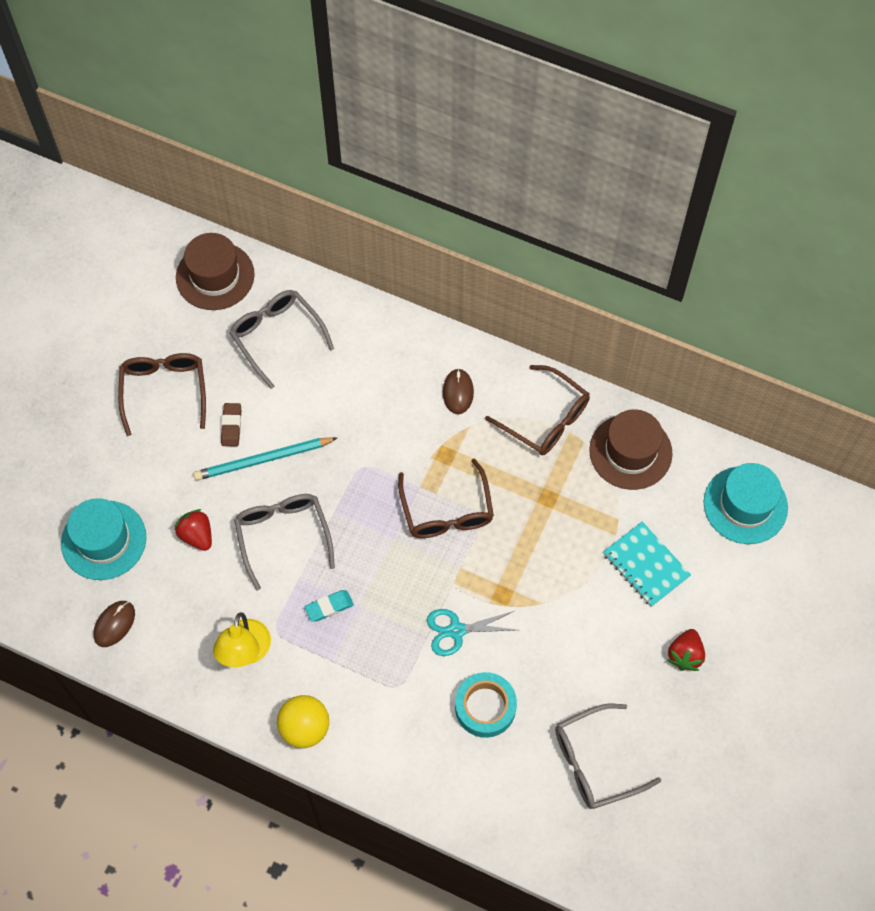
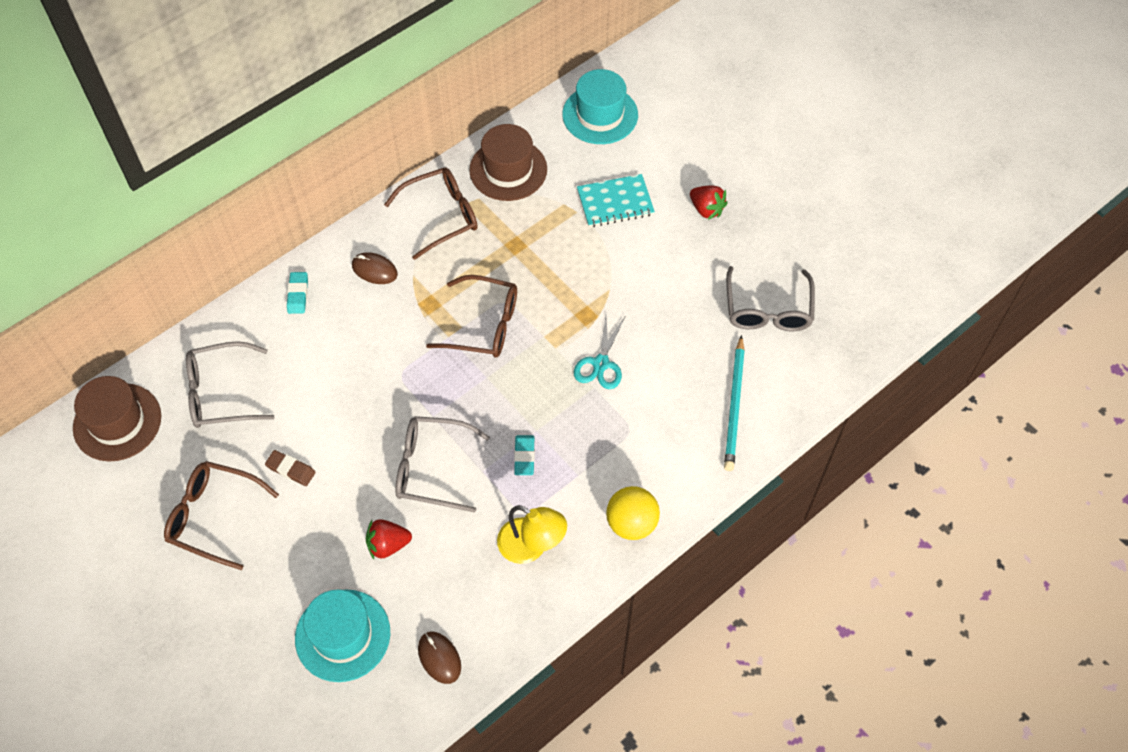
camera: 65 degrees left, 5 degrees down
(263, 460) = (343, 455): turquoise pencil -> turquoise pencil (734, 406)
(401, 344) = (298, 294): none -> turquoise eraser
(485, 707) = (682, 370): turquoise tape -> none

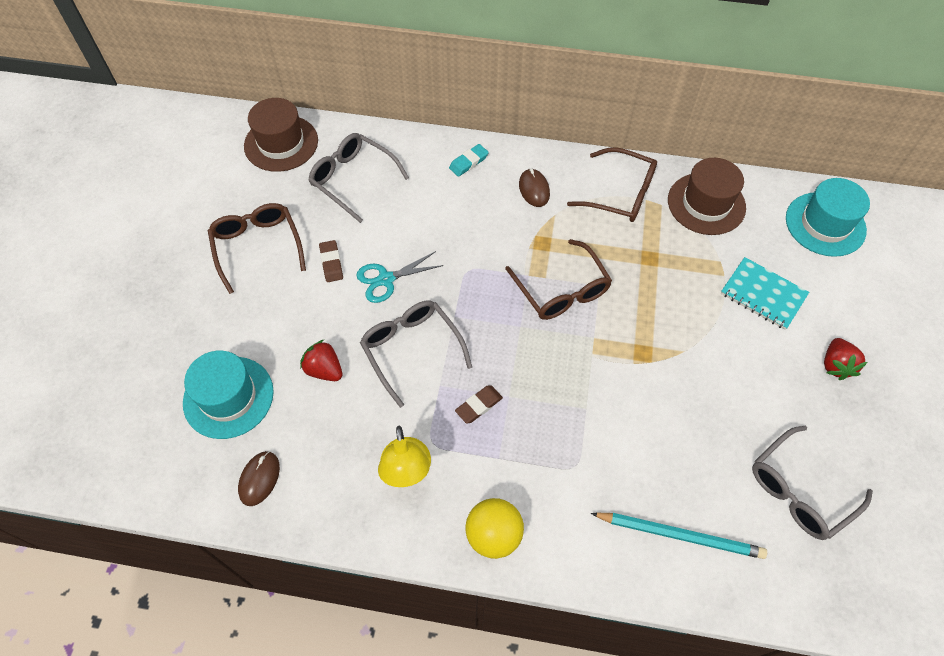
camera: 50 degrees right, 0 degrees up
(524, 457) = (479, 405): turquoise eraser -> brown eraser
(601, 363) = (612, 397): turquoise scissors -> turquoise scissors (386, 279)
(734, 406) = (680, 535): turquoise pencil -> turquoise pencil turned 135 degrees counterclockwise

